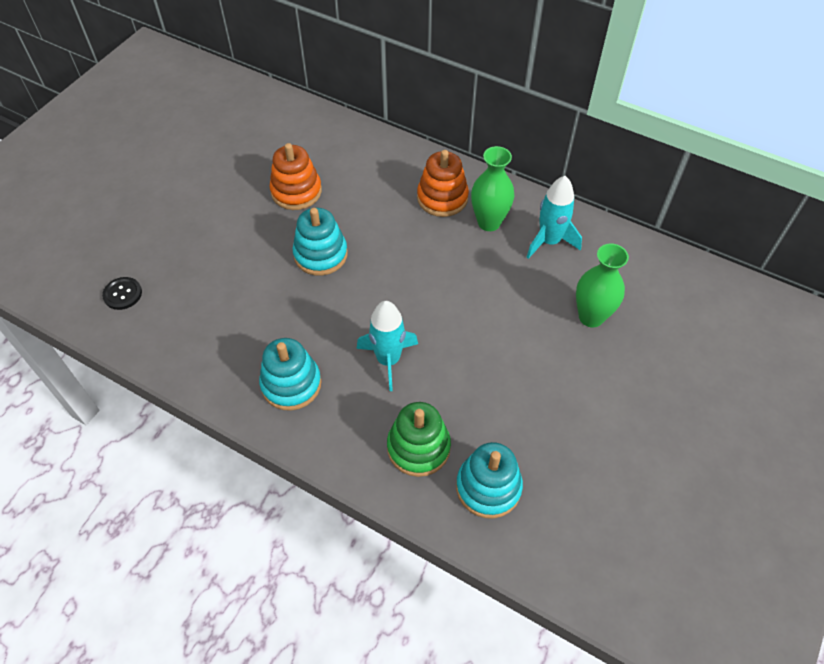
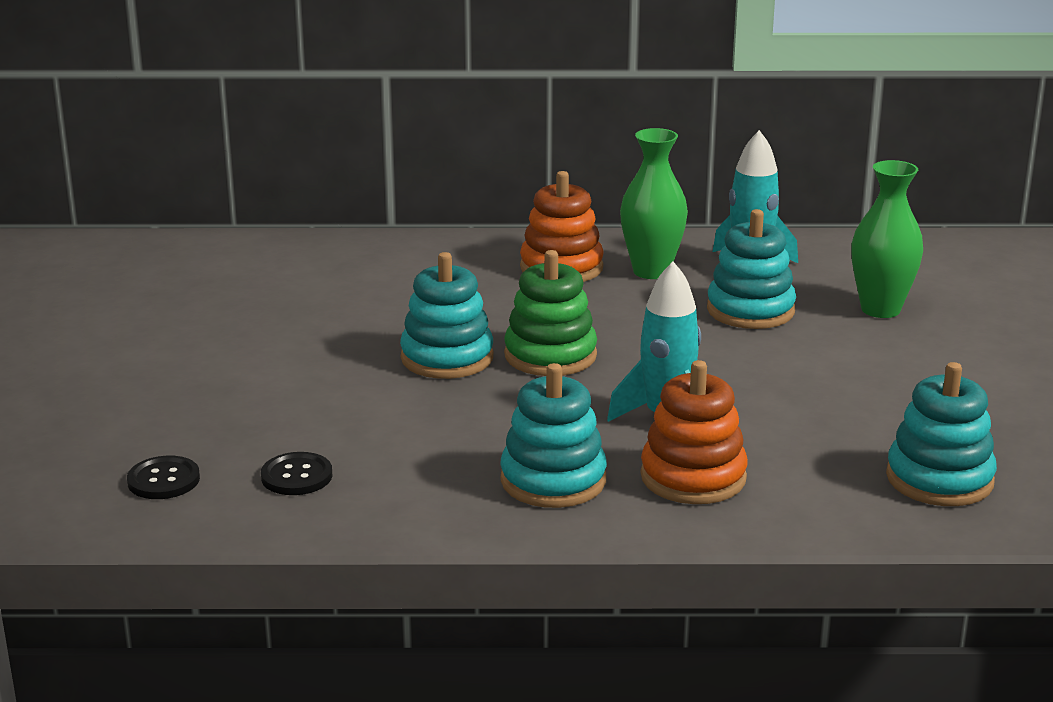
camera: 30 degrees left, 30 degrees down
(180, 320) = (297, 476): none -> black button
(296, 191) = (336, 314): orange stacking toy -> orange stacking toy (693, 477)
(418, 447) = (806, 477): green stacking toy -> green stacking toy (550, 355)
(514, 284) = (750, 310): none -> turquoise stacking toy

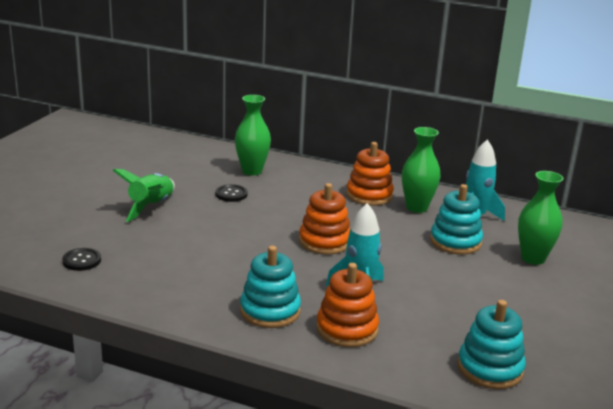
camera: 20 degrees right, 0 degrees up
(208, 365) = (151, 207): none -> green rocket
(297, 476) = (144, 275): black button -> black button (231, 194)
(333, 269) = (252, 171): none -> green vase
(447, 358) = (270, 230): turquoise stacking toy -> none
(550, 355) = (324, 241): green stacking toy -> orange stacking toy

